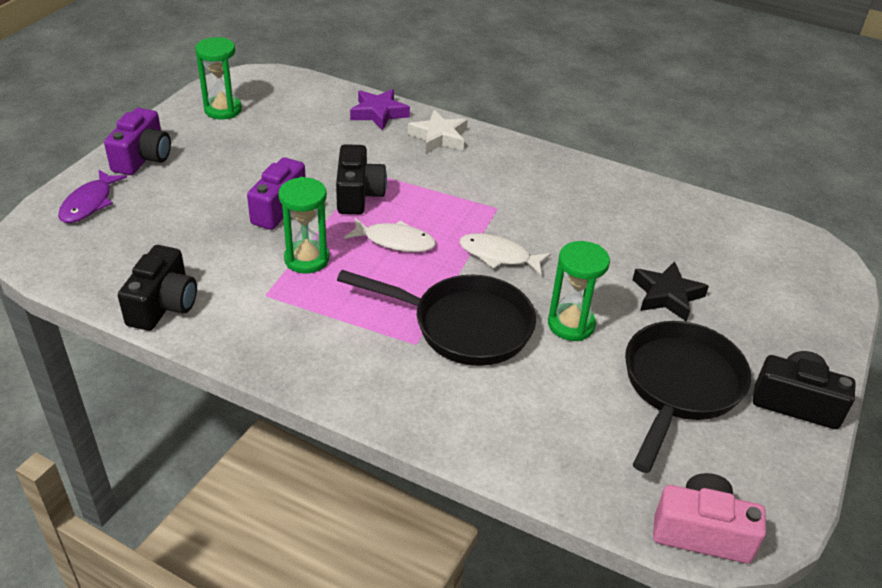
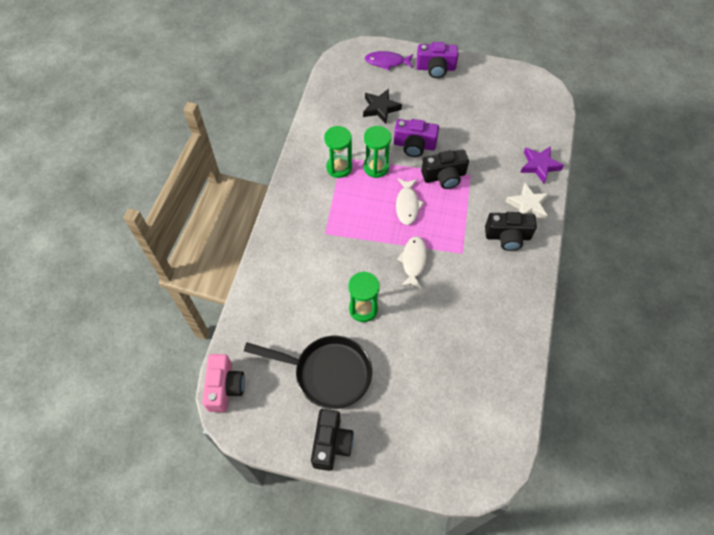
camera: 80 degrees right, 20 degrees up
(163, 305) = (321, 119): black camera -> black camera (507, 236)
(223, 110) = (501, 86): green hourglass -> green hourglass (339, 167)
(463, 326) = (345, 253): black pan -> none
(667, 295) = (408, 363): black star -> black star (380, 108)

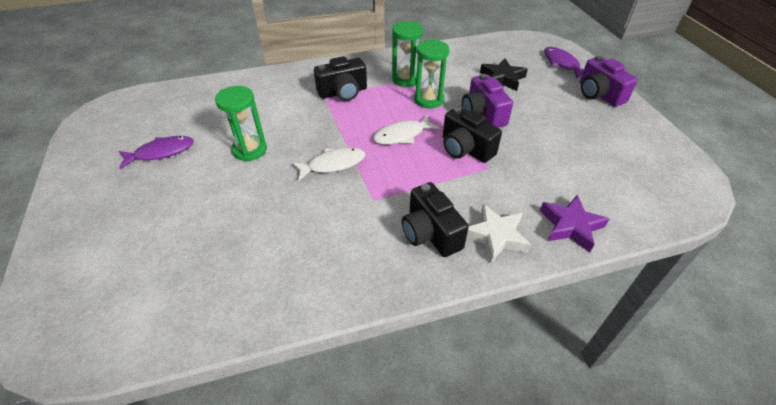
camera: 60 degrees right, 15 degrees down
(225, 387) = (126, 100): pink camera -> none
(327, 373) = (161, 152): black pan -> purple fish
(331, 443) = (77, 183): black camera -> black camera (343, 92)

